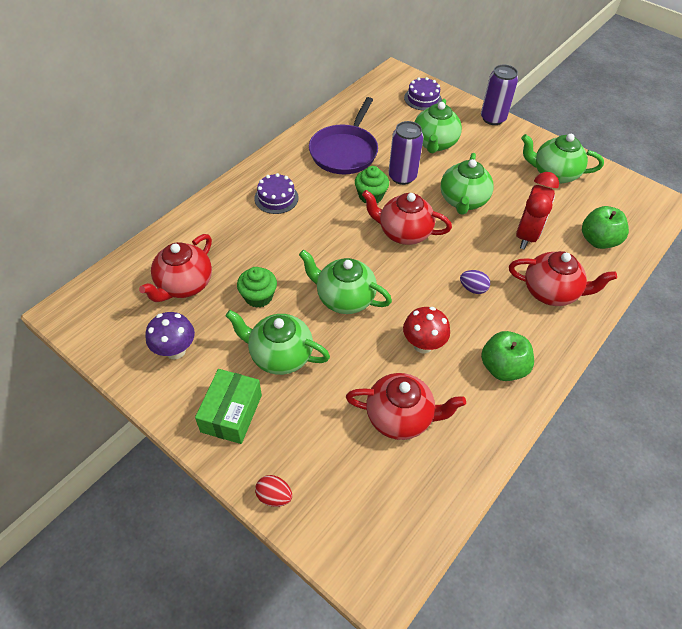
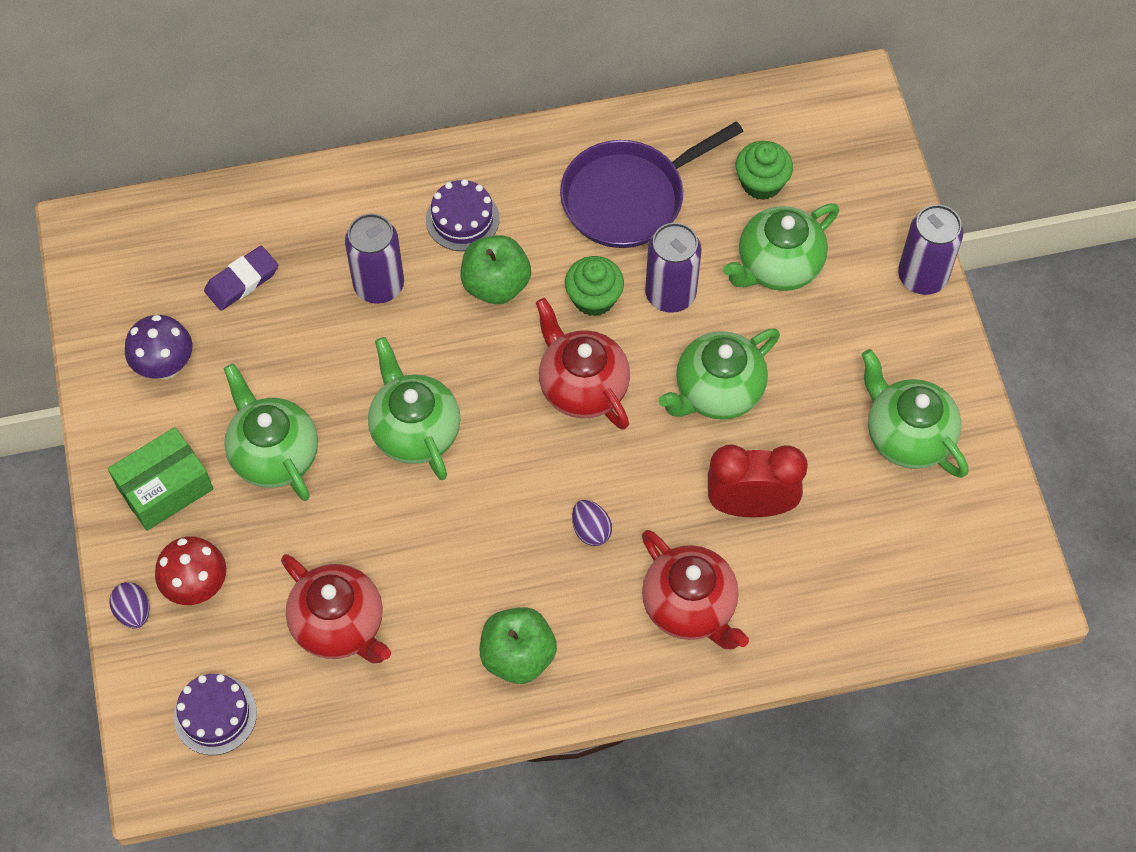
camera: 40 degrees right, 10 degrees up
(184, 285) = (242, 281): red teapot -> purple eraser
(258, 296) = (315, 358): green cupcake -> green cupcake (761, 183)
(261, 246) = (379, 285): none -> purple can
(274, 496) = (133, 612): red egg -> purple egg
(422, 99) = (847, 169): purple cake -> purple cake (215, 715)
(422, 345) = (451, 559): red mushroom -> red mushroom (197, 587)
(526, 235) = (750, 505): red clock -> red clock turned 150 degrees counterclockwise
(598, 240) = (846, 583): green apple -> green apple (496, 285)

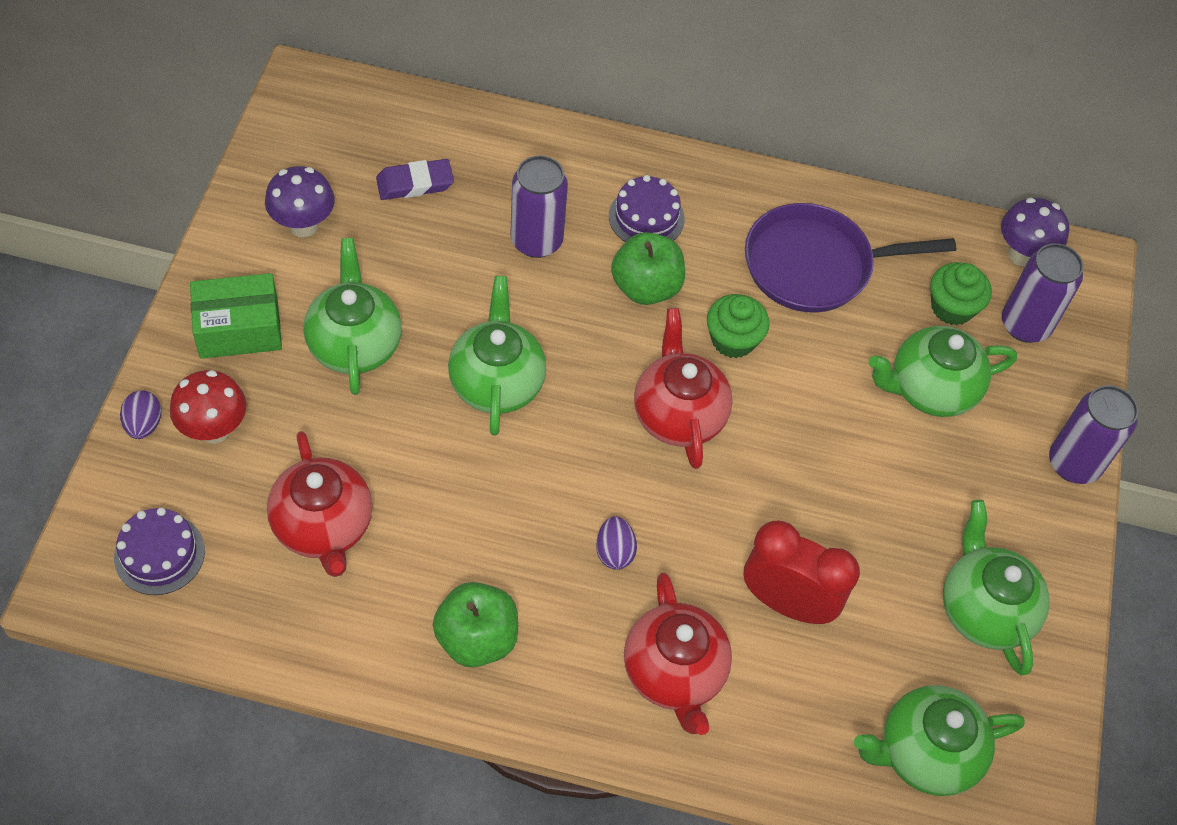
camera: 20 degrees right, 5 degrees down
(670, 294) = (809, 369): purple can -> purple can (1025, 325)
(717, 391) = (809, 479): green teapot -> green teapot (925, 753)
(797, 106) = (1022, 255): none -> purple mushroom

